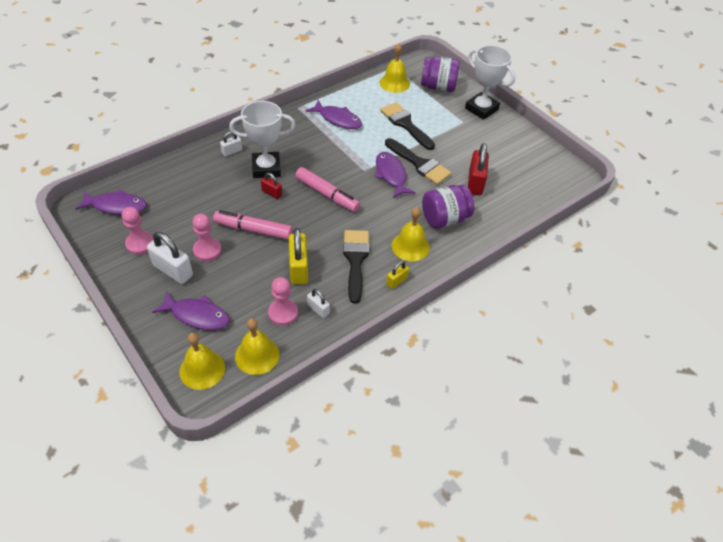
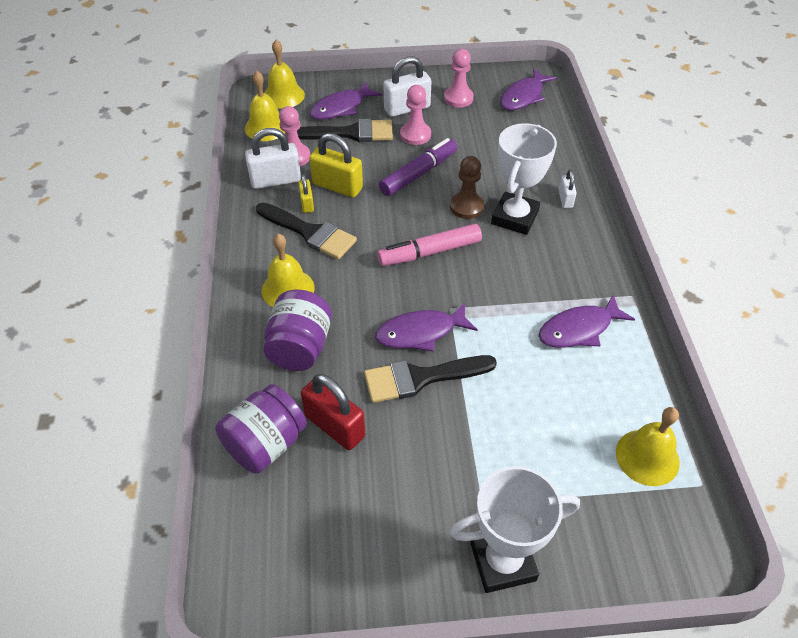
camera: 125 degrees right, 0 degrees up
(253, 230) = (418, 173): pink marker -> purple marker
(272, 193) = (466, 207): red padlock -> brown pawn
(318, 309) = (275, 180): white padlock -> white padlock, size x1.83
(391, 175) = (420, 332): purple fish -> purple fish turned 150 degrees clockwise
(397, 281) = (253, 252): yellow padlock -> yellow padlock (307, 203)
(405, 124) = (521, 410): black brush -> black brush (351, 133)
(438, 87) = (605, 525): purple jar -> purple jar (265, 444)

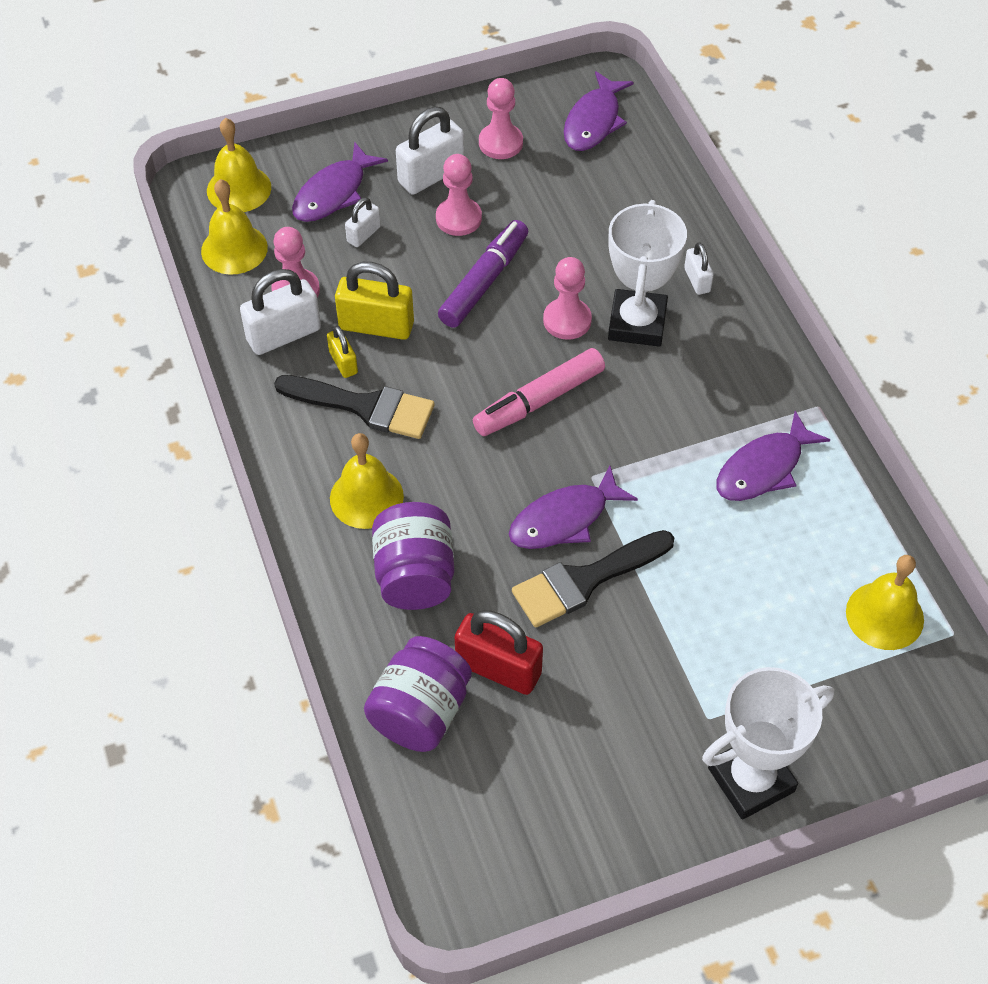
camera: 15 degrees left, 5 degrees up
(351, 133) = (364, 234): black brush -> white padlock
(466, 207) = (567, 320): brown pawn -> pink pawn

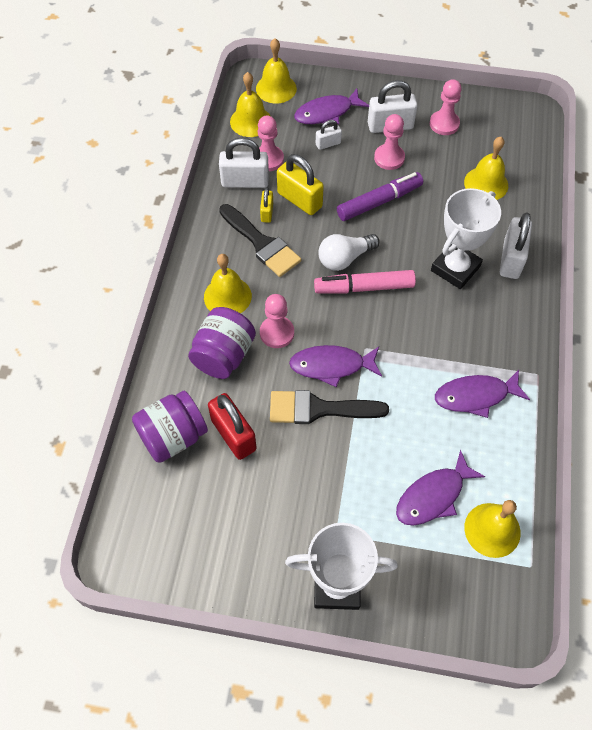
camera: 30 degrees right, 5 degrees up
(489, 375) = (345, 258): none -> white light bulb
(567, 320) = (413, 247): pink pawn -> pink pawn (277, 333)
(594, 121) = (510, 134): purple fish -> purple fish (433, 496)
(604, 198) = (486, 184): none -> yellow bell
(697, 280) = (511, 259): white padlock -> white padlock, size x1.83

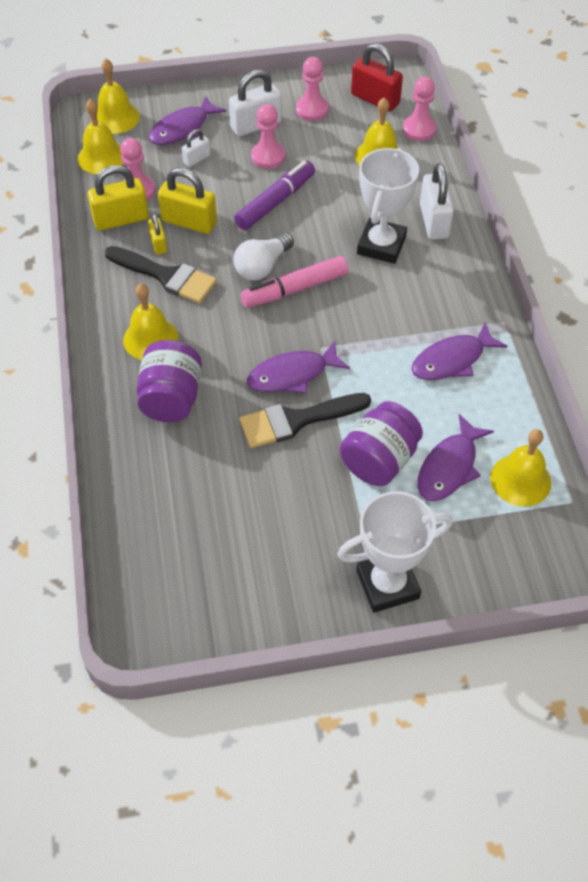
camera: 20 degrees left, 5 degrees down
(173, 436) = (150, 495): purple jar -> purple jar (379, 460)
(233, 435) = (216, 473): red padlock -> red padlock (375, 99)
(245, 182) = (121, 219): white padlock -> yellow padlock
(277, 333) = (220, 359): pink pawn -> pink pawn (419, 129)

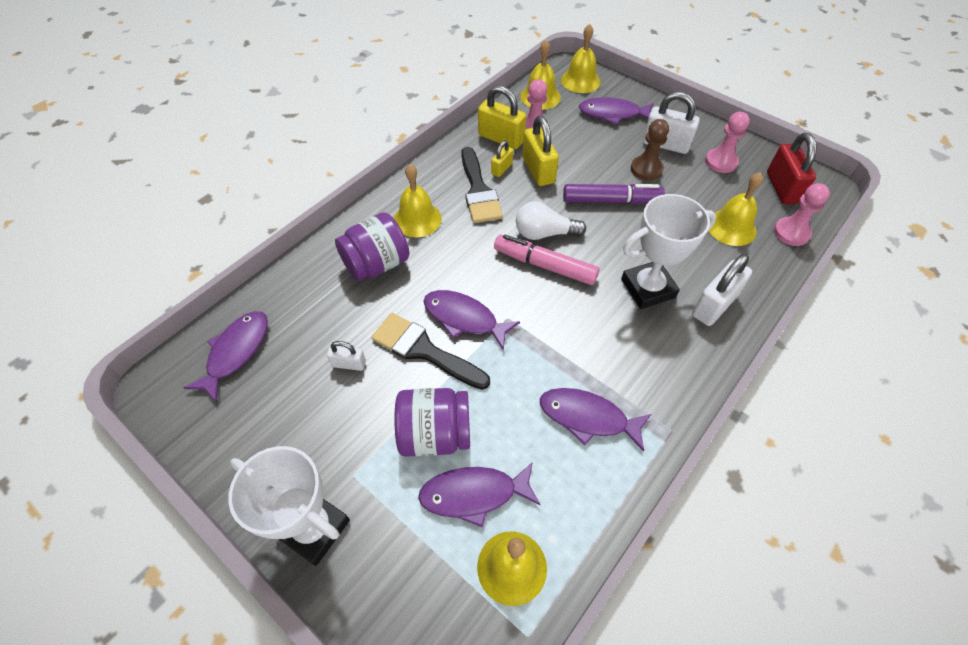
camera: 50 degrees right, 0 degrees up
(163, 555) = (236, 352): none -> purple fish
(196, 159) = (596, 137): white padlock -> white padlock (349, 364)
(268, 157) = (646, 169): pink pawn -> brown pawn

